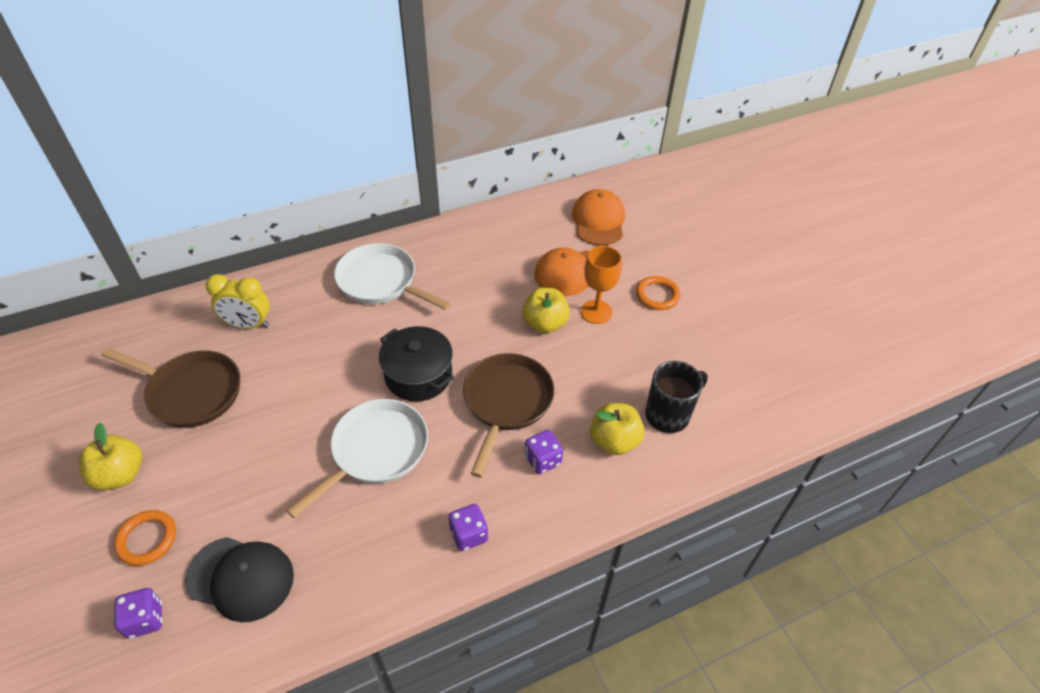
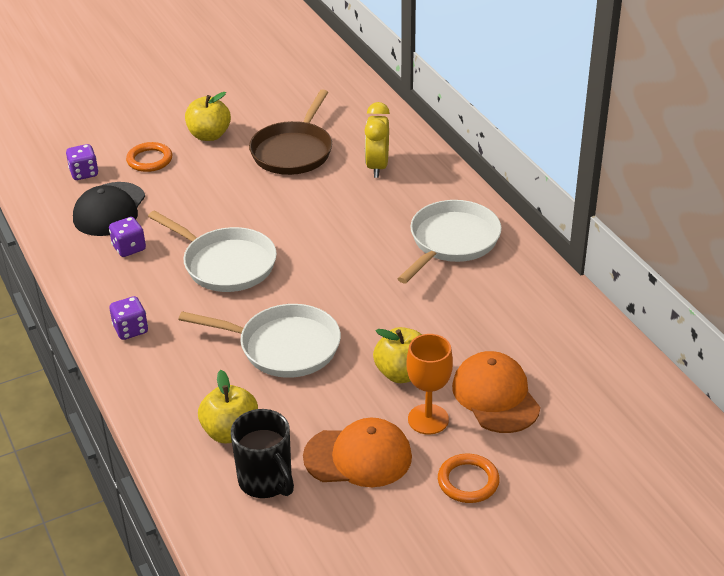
camera: 90 degrees right, 10 degrees down
(418, 375) = (318, 281): black pot -> none
(506, 402) = (283, 347): brown pan -> white pan
(542, 460) = (209, 376): purple dice -> purple dice (129, 248)
(598, 221) = (610, 423): orange cap -> orange cap (358, 457)

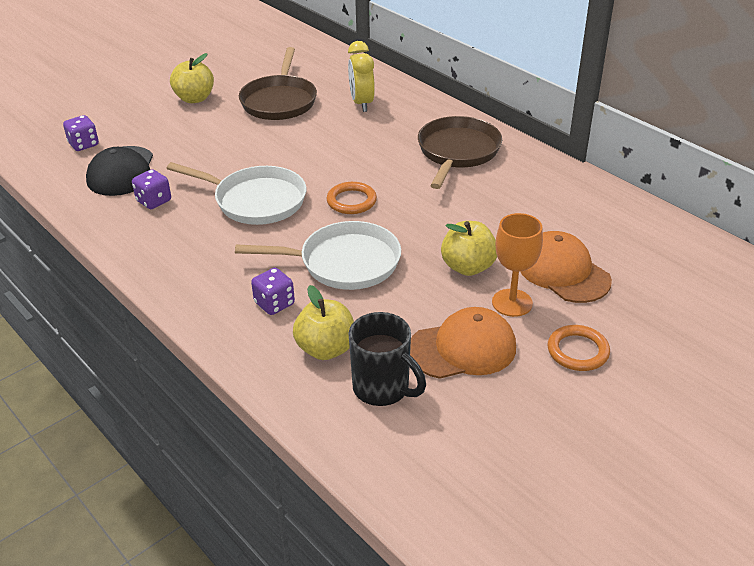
camera: 15 degrees left, 0 degrees up
(131, 329) = (184, 272): purple dice -> purple dice (274, 304)
(149, 160) = (145, 125): orange ring -> orange ring (351, 201)
(451, 241) = (457, 152): white pan -> brown pan

